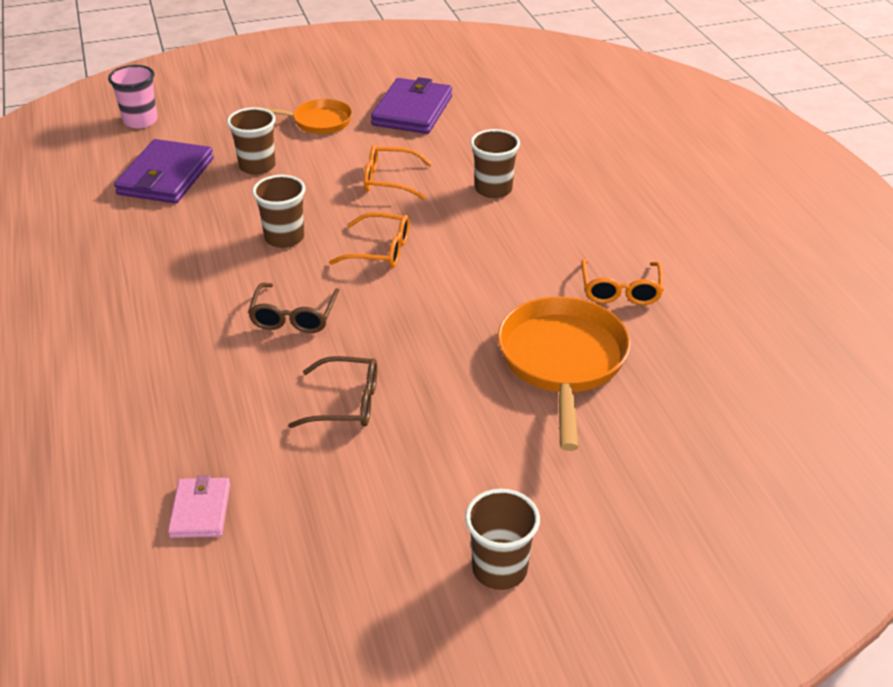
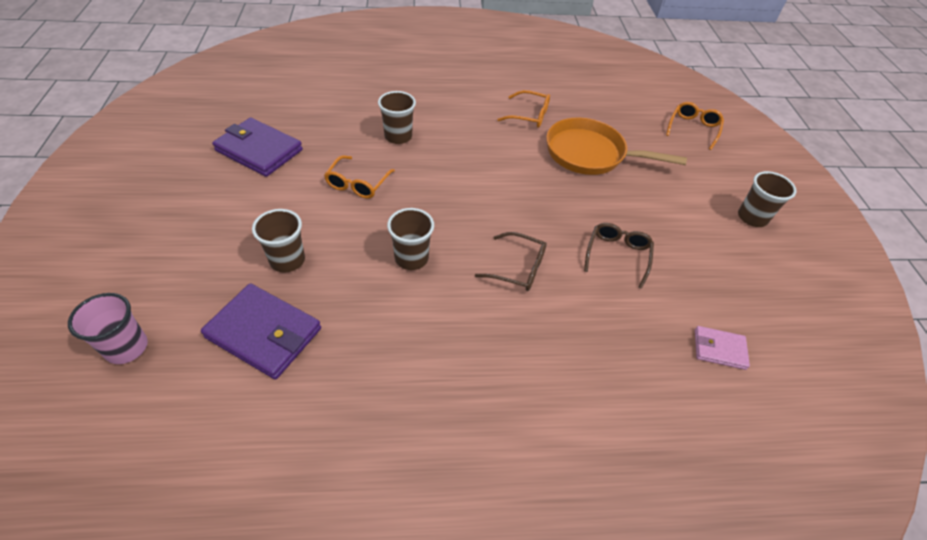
camera: 80 degrees left, 10 degrees up
(318, 122) = (235, 208): orange pan -> none
(380, 250) = (450, 206): orange glasses -> orange glasses (693, 128)

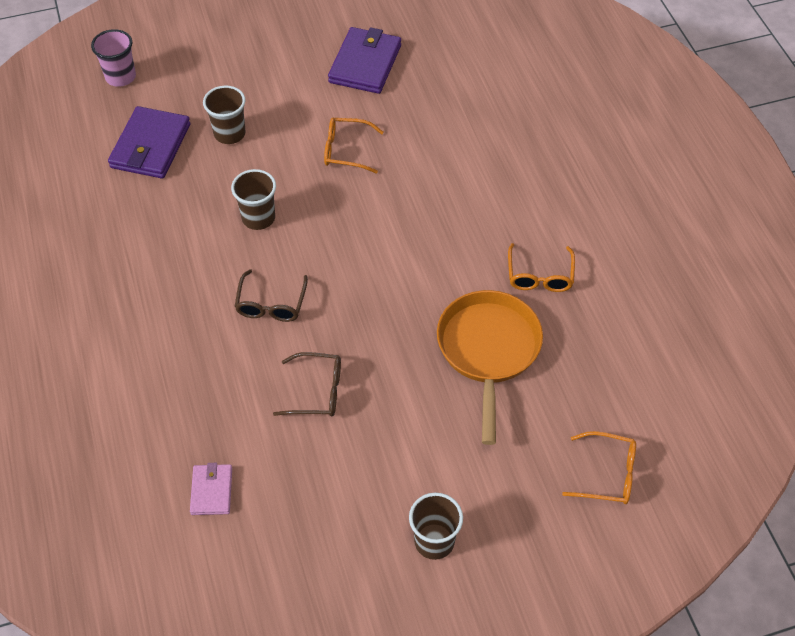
camera: 80 degrees right, 5 degrees up
(398, 136) = (436, 161): brown cup -> none

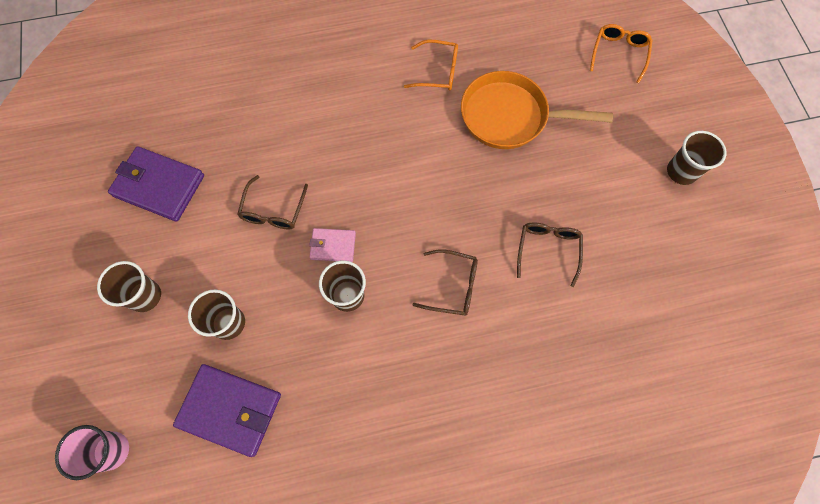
camera: 85 degrees left, 15 degrees up
(212, 491) = (648, 341): pink wallet -> pink wallet (333, 246)
(254, 73) = (145, 296): none -> brown cup
(346, 150) = (273, 211): orange glasses -> brown glasses

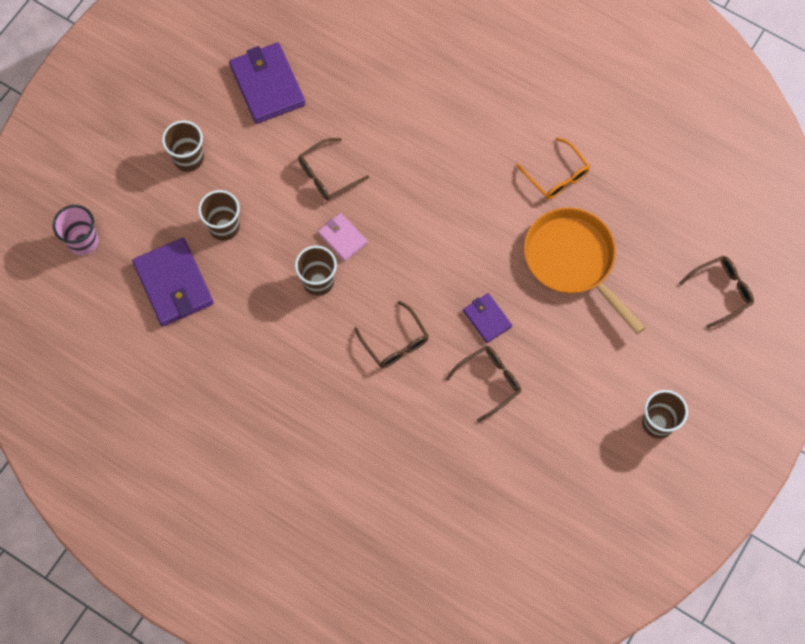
camera: 45 degrees right, 0 degrees up
(497, 207) = (487, 318): none -> purple wallet
(619, 53) = (721, 291): orange glasses -> brown glasses

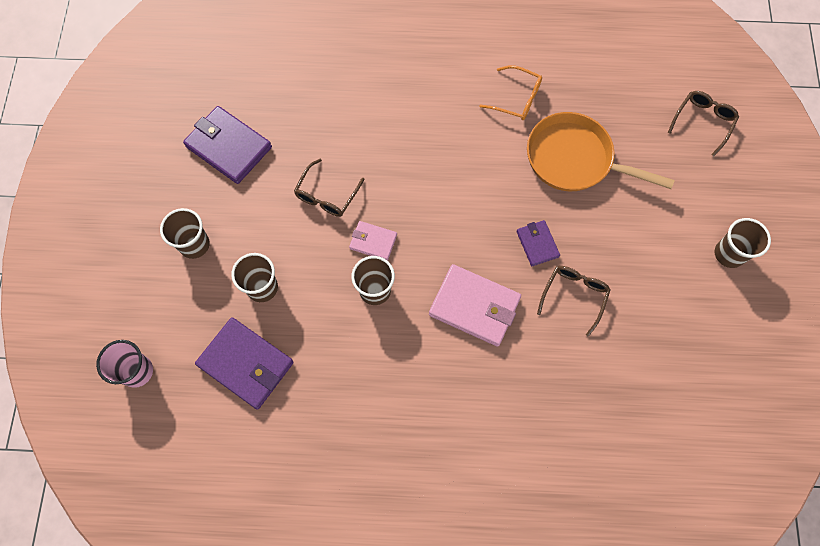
camera: 30 degrees left, 0 degrees up
(395, 342) = (474, 307): brown glasses -> pink wallet
(487, 318) = (537, 244): purple wallet -> purple wallet turned 45 degrees clockwise

